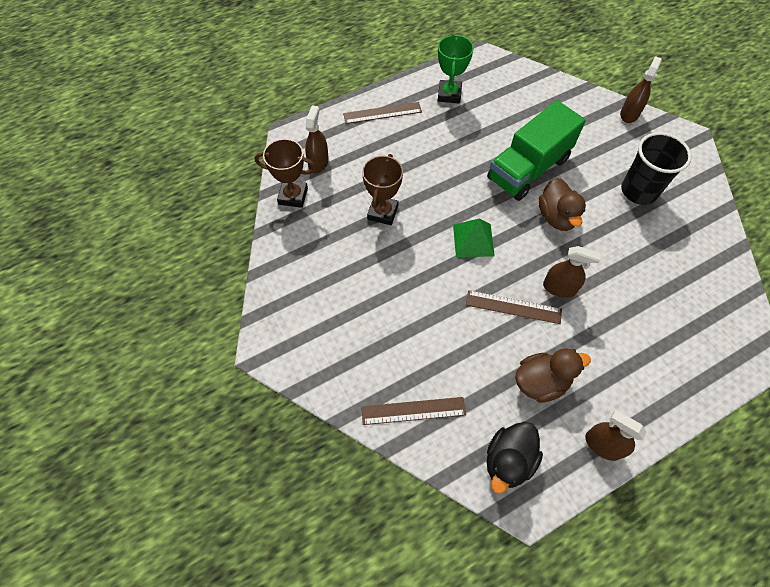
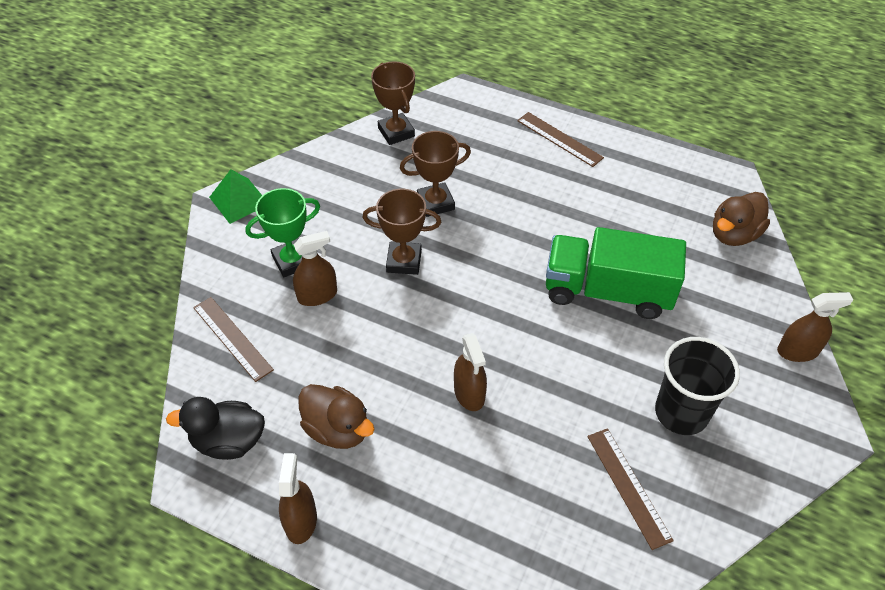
camera: 55 degrees right, 10 degrees down
(318, 162) = (451, 128): brown spray bottle -> brown spray bottle (317, 295)
(422, 261) = (404, 261): none -> brown trophy
(449, 94) = (641, 176): green trophy -> green trophy (292, 261)
(473, 240) = (466, 289): green pyramid -> green pyramid (239, 200)
(513, 307) = (410, 363): brown ruler -> brown ruler (628, 487)
(556, 217) = (564, 348): brown duck -> brown duck (734, 234)

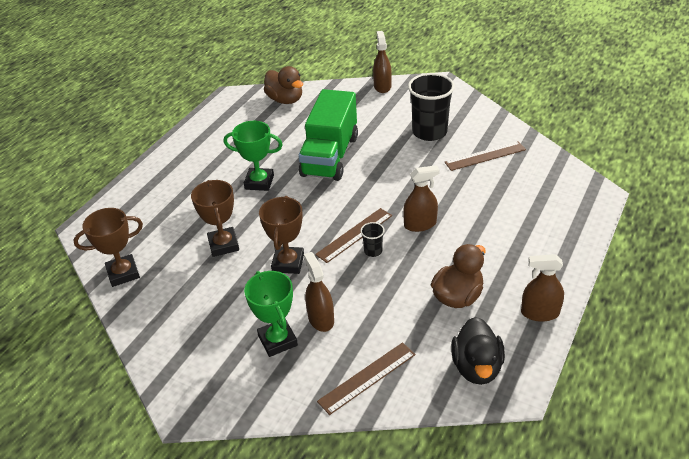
camera: 85 degrees left, 10 degrees down
(239, 200) = (186, 393): green pyramid -> none
(420, 341) = (373, 251): none -> black cup
(546, 223) = (259, 182): none -> green trophy
(559, 139) = (167, 172): brown ruler -> brown ruler (354, 235)

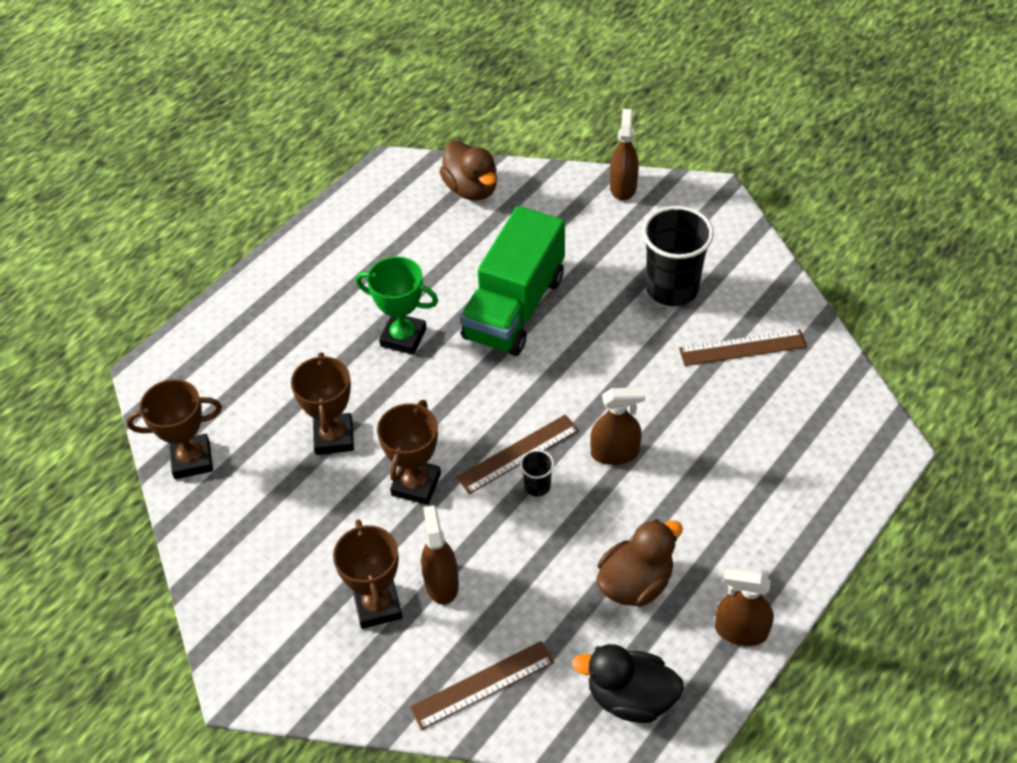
camera: 10 degrees right, 10 degrees up
(277, 340) = (377, 605): green trophy -> brown trophy
(476, 367) = (630, 697): black duck -> black duck turned 90 degrees clockwise

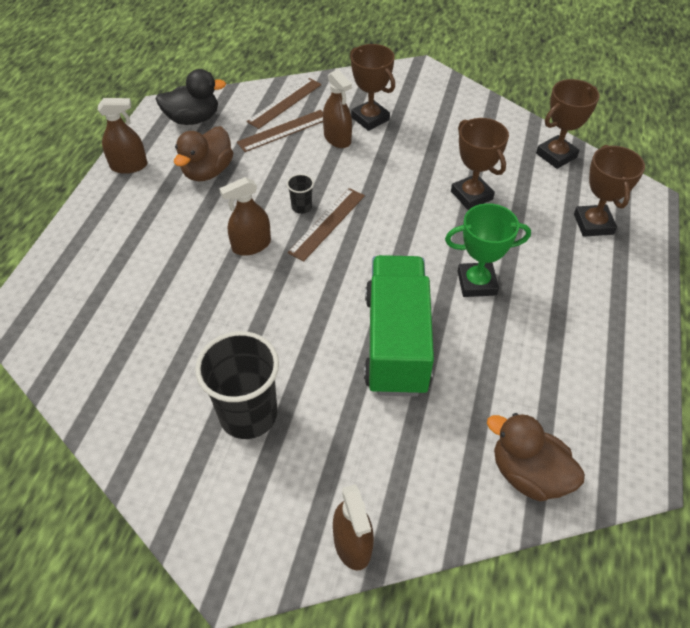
camera: 155 degrees right, 0 degrees up
(416, 484) = (390, 184): brown trophy -> brown trophy (593, 224)
(742, 348) = (160, 370): brown ruler -> brown ruler (283, 130)

